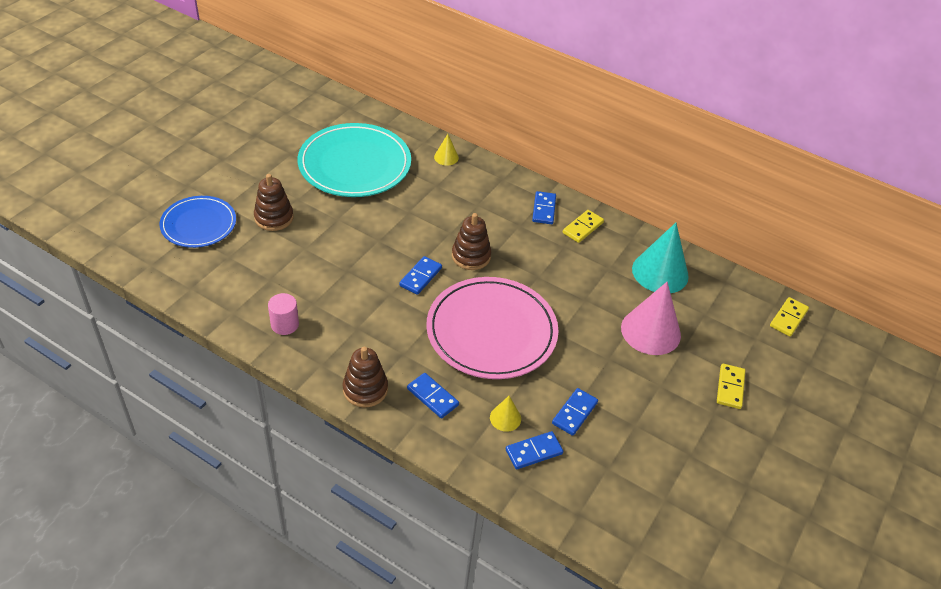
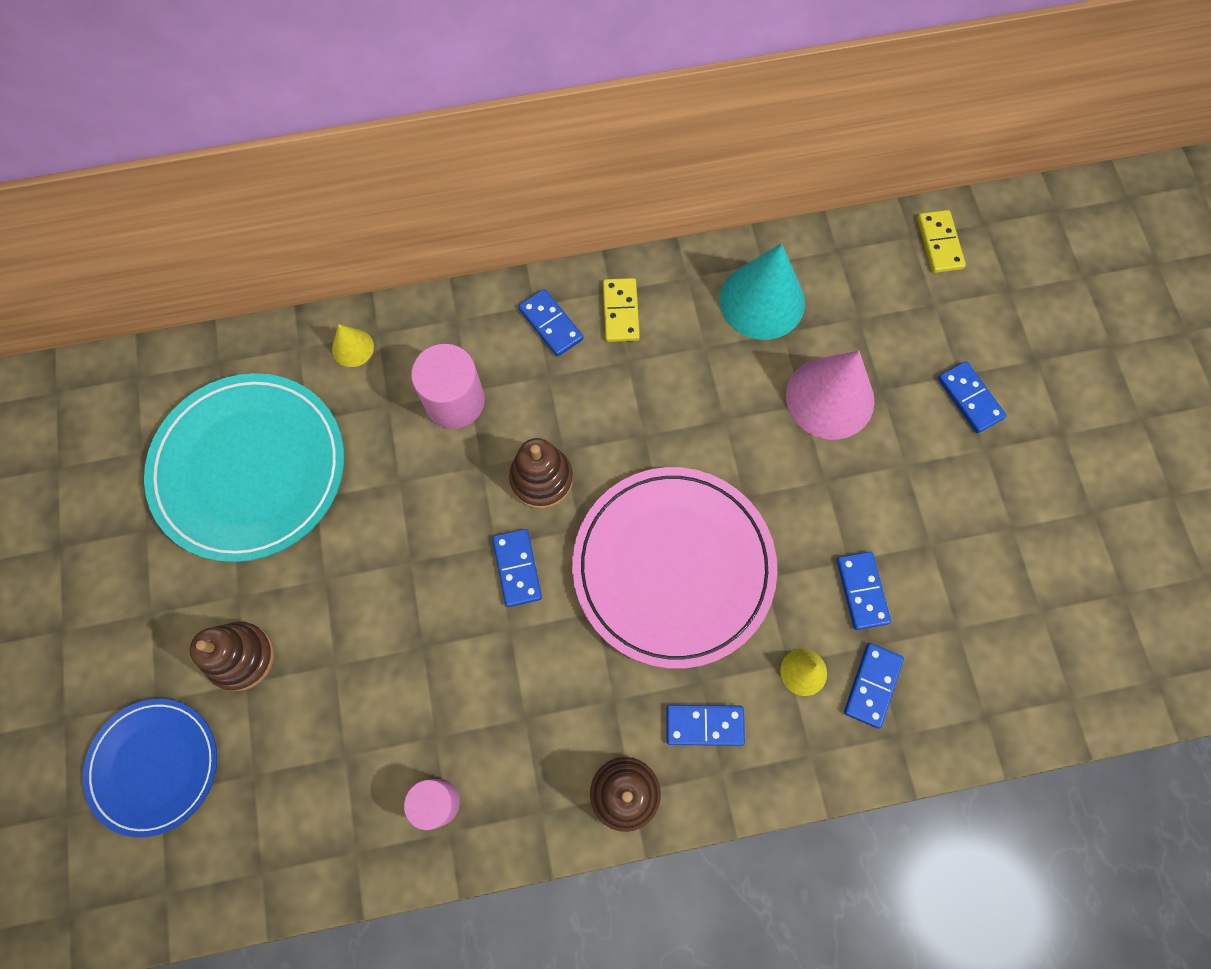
camera: 40 degrees left, 25 degrees up
(467, 204) = (455, 401): none -> pink cylinder
(730, 387) = (970, 398): yellow domino -> blue domino

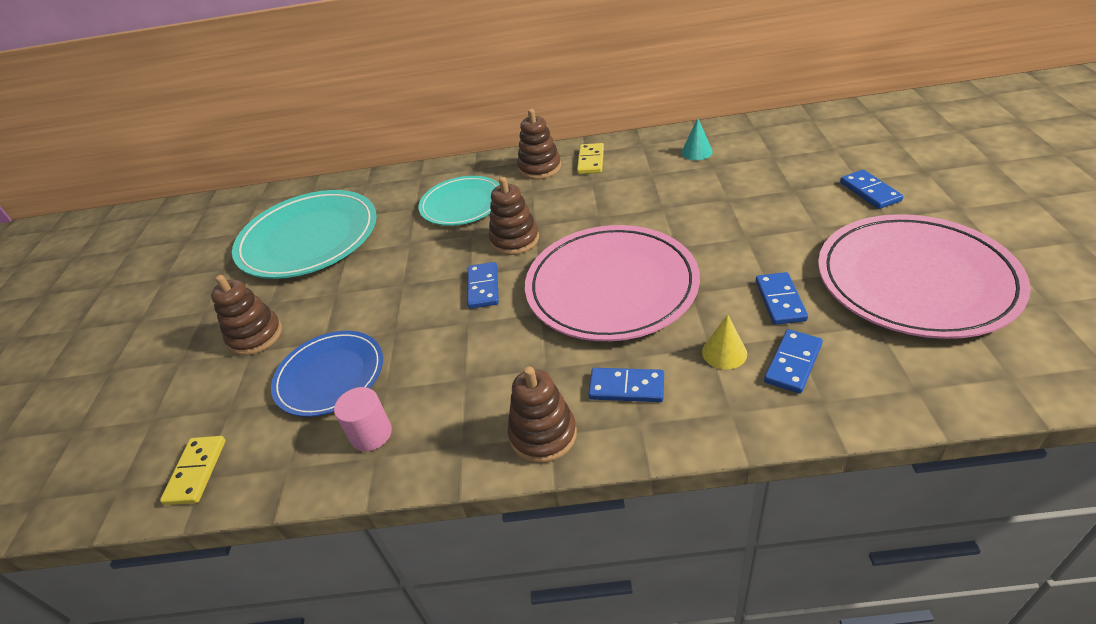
camera: 15 degrees right, 30 degrees down
(154, 766) = (157, 400): blue plate -> blue plate (330, 376)
(353, 348) = (401, 183): yellow cone -> none
(455, 401) = (462, 204): pink cylinder -> turquoise plate
(551, 324) = (540, 168): blue domino -> brown stacking toy
(762, 301) = (696, 152): turquoise cone -> turquoise cone, size x0.48
(830, 398) = (749, 195): pink cone -> none
(939, 243) = (835, 121): yellow domino -> yellow domino (196, 472)
(1002, 557) = (915, 280): none -> pink plate

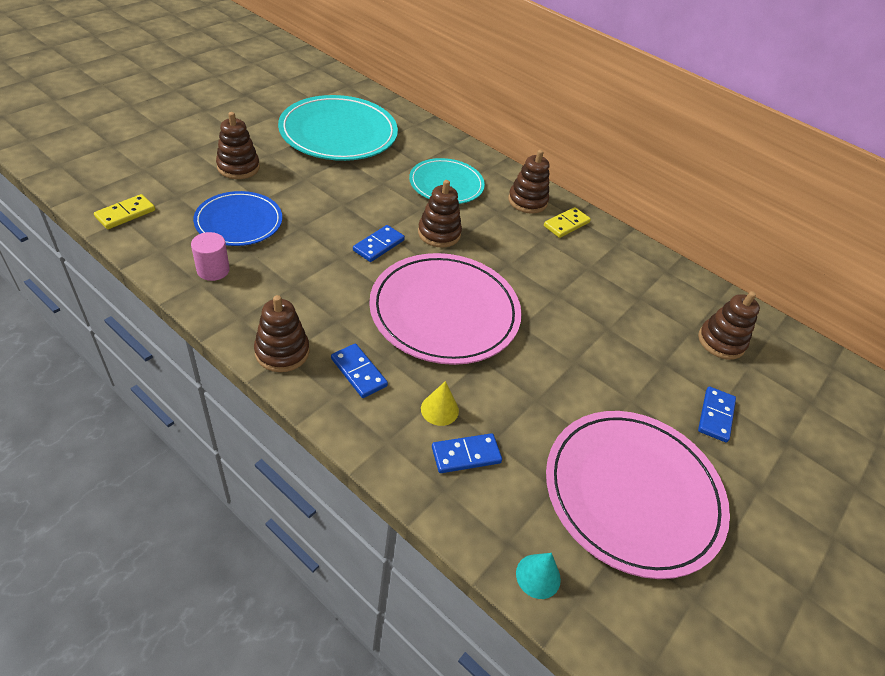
camera: 30 degrees right, 5 degrees up
(696, 152) = (645, 280): turquoise cone -> turquoise cone (538, 576)
(780, 300) = (524, 416): blue domino -> none
(797, 149) = (721, 342): none -> brown stacking toy

